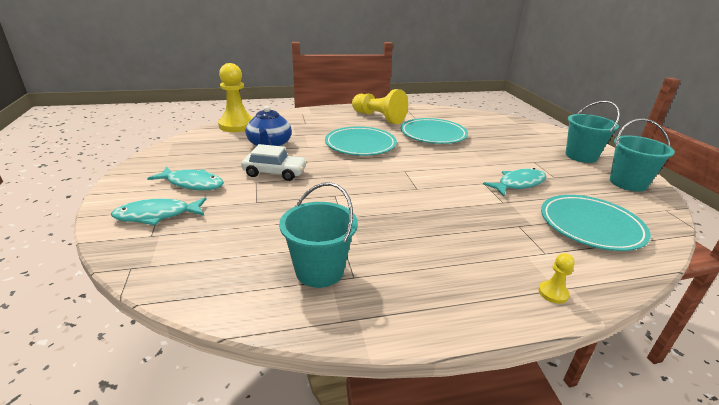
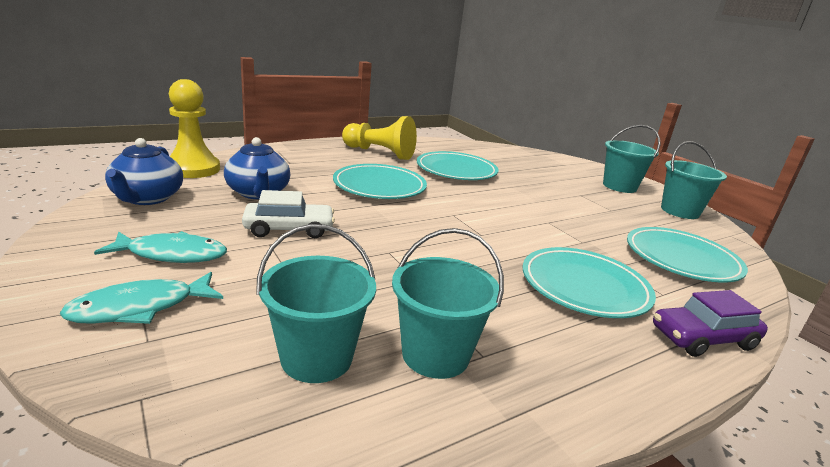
camera: 20 degrees left, 5 degrees down
(197, 145) = (147, 198): none -> blue teapot
(240, 260) = (316, 358): none -> turquoise bucket
(475, 238) = (584, 287): none -> turquoise plate
(518, 184) = (583, 220): turquoise fish -> none
(553, 293) = (703, 338): yellow pawn -> purple car

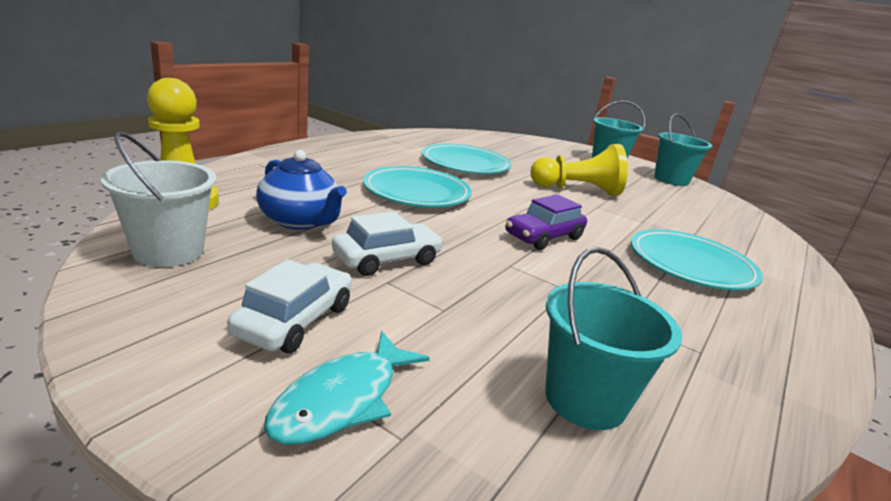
camera: 25 degrees left, 0 degrees up
(147, 198) = (168, 251): blue teapot -> white bucket
(172, 254) = (294, 320): turquoise fish -> white car
(379, 153) = (371, 153): yellow pawn -> yellow pawn (577, 190)
(435, 354) = (669, 363): turquoise bucket -> none
(682, 259) = (720, 224): turquoise plate -> none
(703, 338) = (806, 291): purple car -> purple car (544, 237)

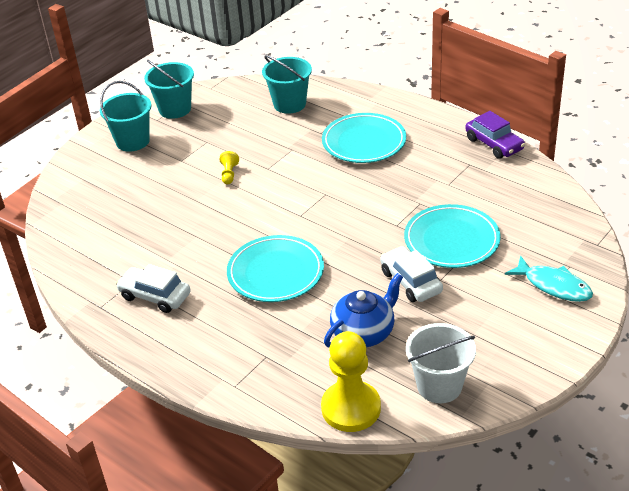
camera: 80 degrees left, 15 degrees up
(294, 320) = (498, 311): white car -> white car (155, 296)
(465, 164) = (179, 242): turquoise plate -> turquoise plate (451, 240)
(544, 237) = (343, 205): purple car -> purple car (494, 144)
(577, 190) = (229, 174): yellow pawn -> yellow pawn, size x0.43
(585, 399) = (524, 210): turquoise bucket -> turquoise bucket (289, 104)

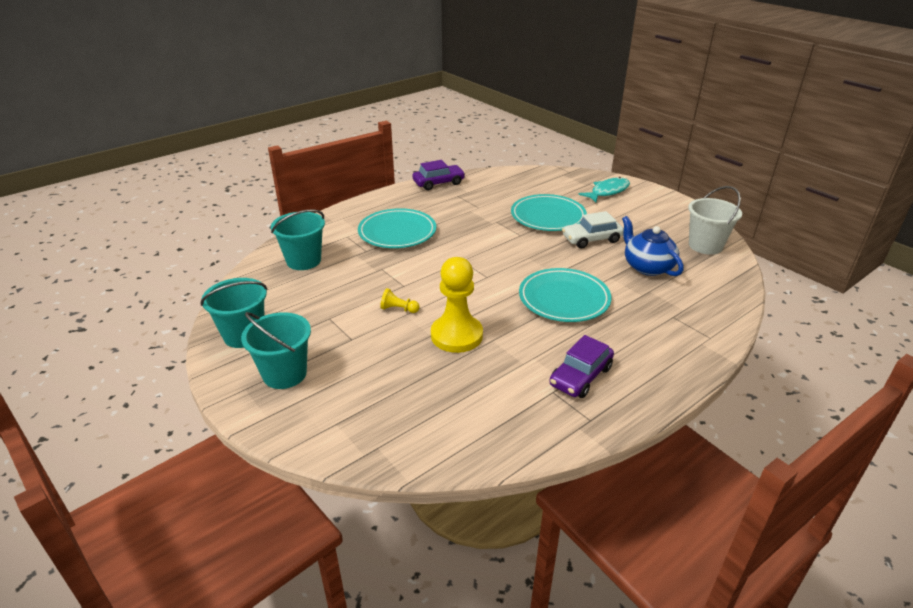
camera: 80 degrees left, 5 degrees down
(155, 296) = (580, 376): white car -> purple car
(351, 408) = (731, 284): yellow pawn -> yellow pawn (456, 335)

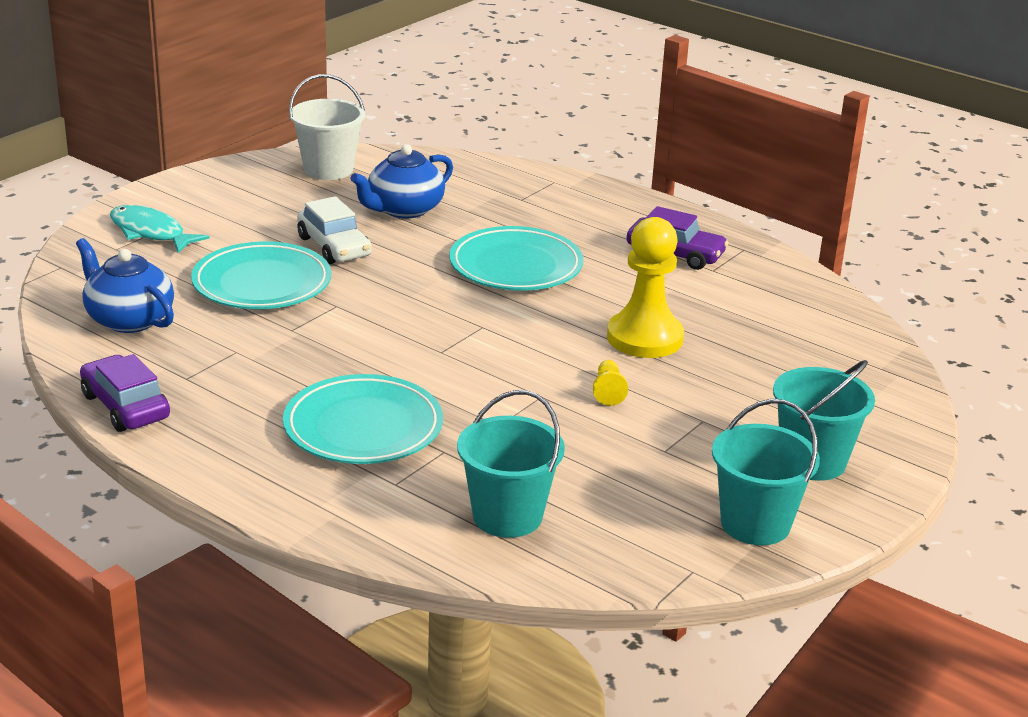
camera: 105 degrees left, 5 degrees down
(515, 185) = (129, 319): none -> blue teapot

